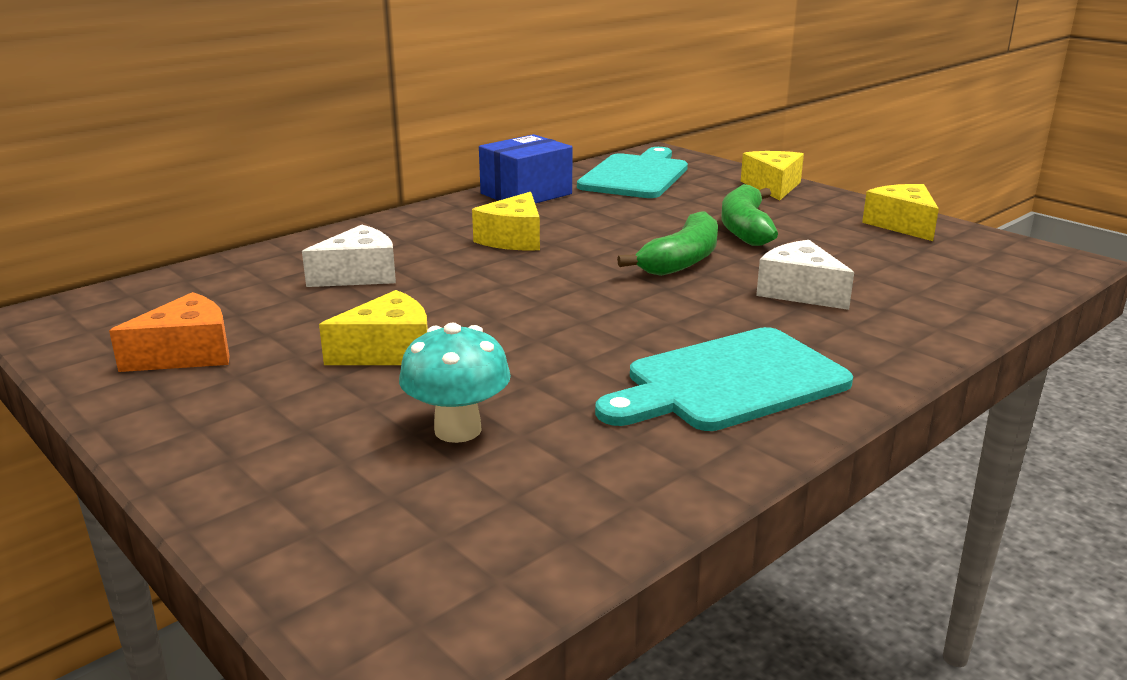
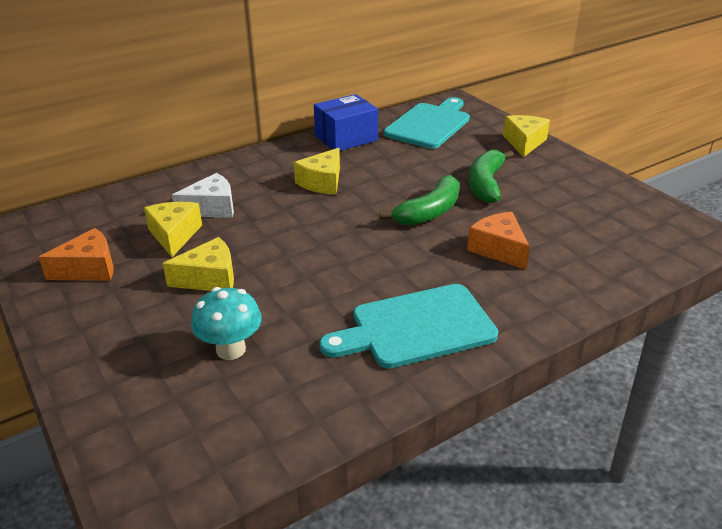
camera: 10 degrees right, 10 degrees up
(799, 292) = (498, 249): white cheese -> orange cheese
(902, 225) = (602, 189): yellow cheese -> yellow cheese (174, 235)

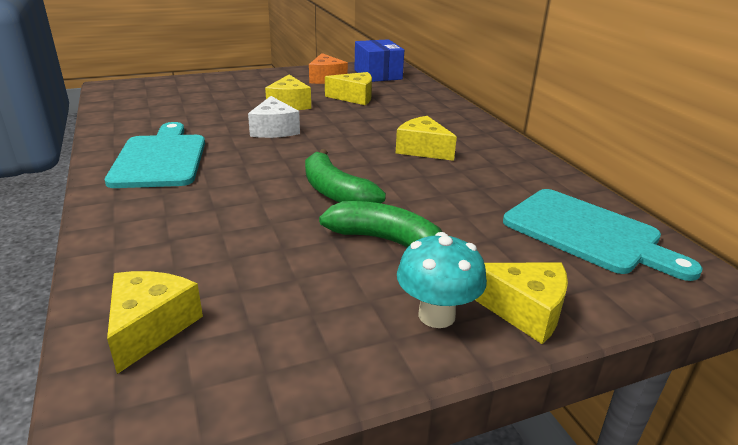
camera: 100 degrees right, 5 degrees down
(212, 208) = (390, 109): white cheese -> white cheese (274, 130)
(231, 349) = (205, 106): turquoise mushroom -> turquoise mushroom (436, 315)
(346, 138) = (533, 171): blue box -> blue box (378, 75)
(498, 249) = (235, 217): orange cheese -> none
(638, 247) = (150, 327): none -> yellow cheese

